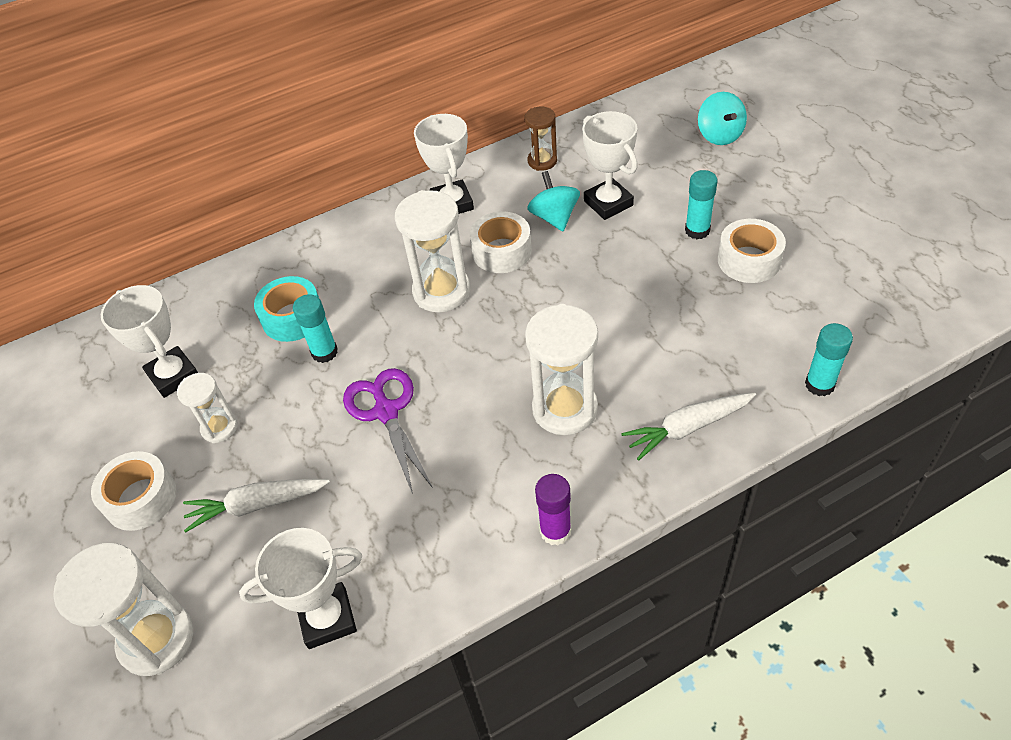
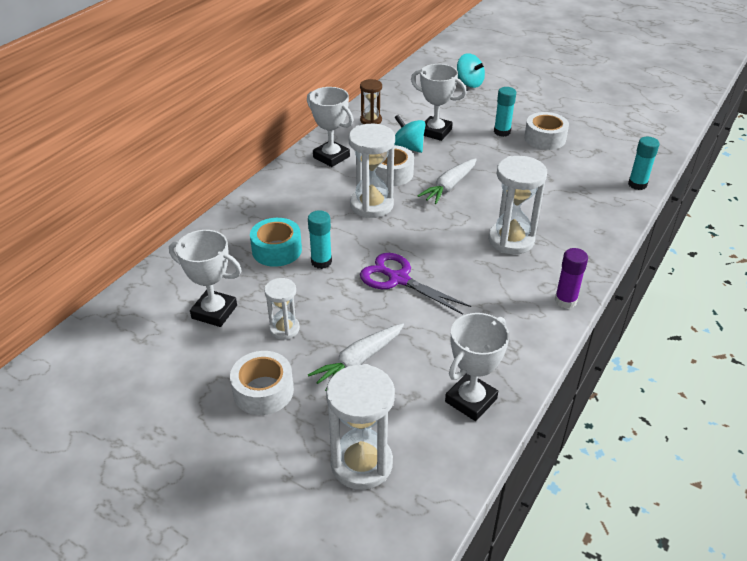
camera: 35 degrees left, 10 degrees down
(688, 428) = (589, 226): white carrot -> white carrot (449, 186)

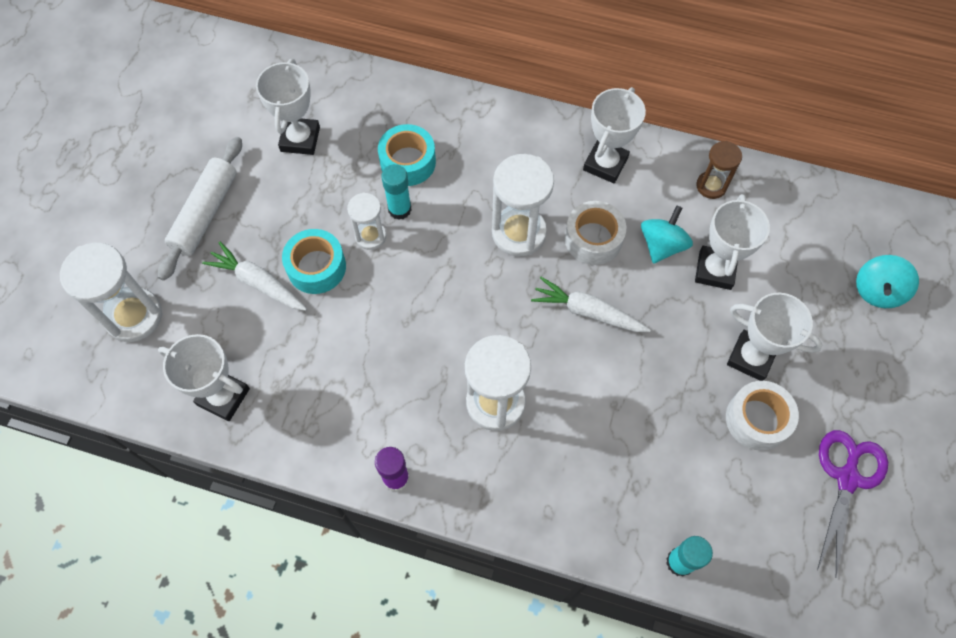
camera: 75 degrees right, 25 degrees up
(263, 391) = (206, 213): white tape -> white rolling pin
(284, 329) = (289, 206): white hourglass -> white hourglass (370, 236)
(357, 319) = (316, 267): none -> turquoise tape
(398, 279) = (390, 292): purple scissors -> purple scissors (847, 478)
(502, 132) = (751, 357): turquoise glue stick -> white trophy

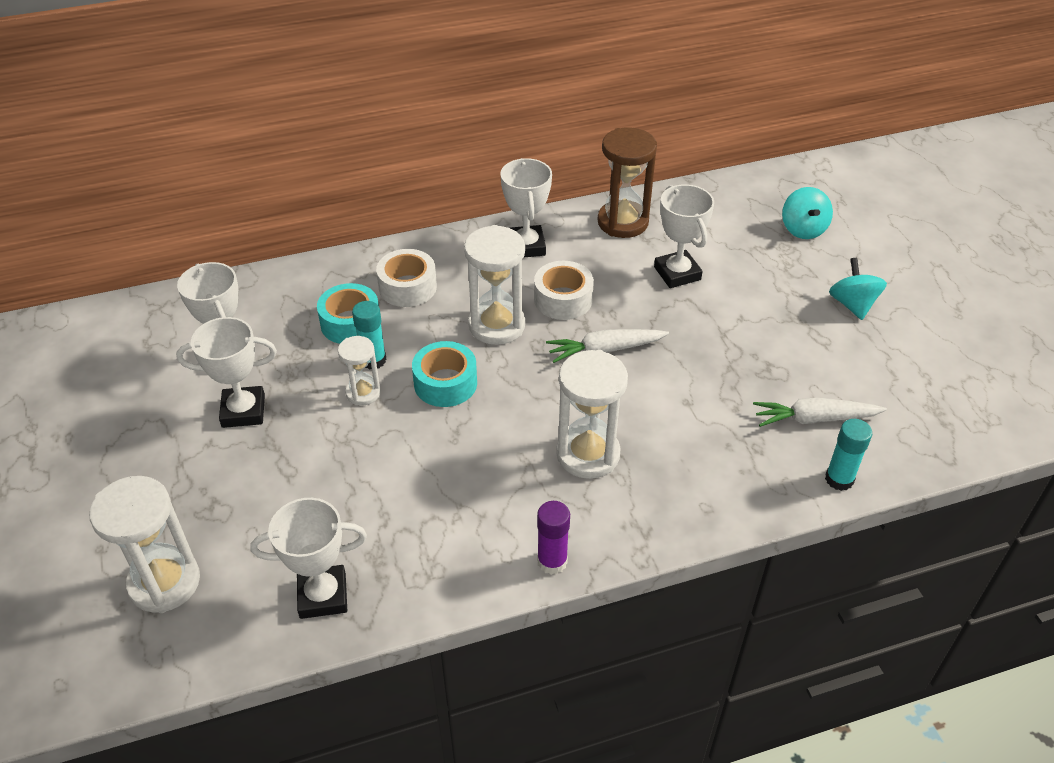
camera: 35 degrees left, 20 degrees down
(206, 213) = (175, 457): white rolling pin -> none
(258, 283) = (280, 484): white carrot -> white carrot (815, 419)
(316, 267) = (330, 442): turquoise tape -> turquoise tape (445, 383)
(662, 245) = (621, 277): turquoise spinning top -> turquoise spinning top (852, 305)
(711, 186) = (622, 222): brown hourglass -> brown hourglass, size x1.74
(751, 357) = (757, 315): white trophy -> white trophy (243, 411)
(757, 419) = (801, 352): white tape -> white tape (407, 287)
(847, 478) = (898, 353): purple scissors -> none

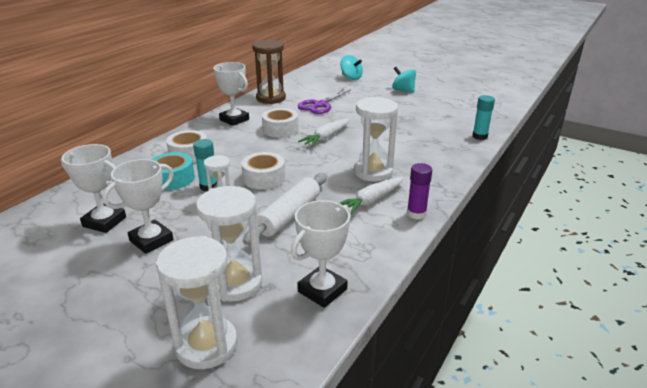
camera: 40 degrees left, 15 degrees down
(407, 464) = (289, 215): none -> white rolling pin
(445, 383) = (264, 178): turquoise tape -> white tape
(496, 325) = (260, 149): white hourglass -> white hourglass (235, 283)
(677, 273) = (320, 105): white trophy -> purple scissors
(815, 419) = (443, 124): white carrot -> white carrot (371, 201)

